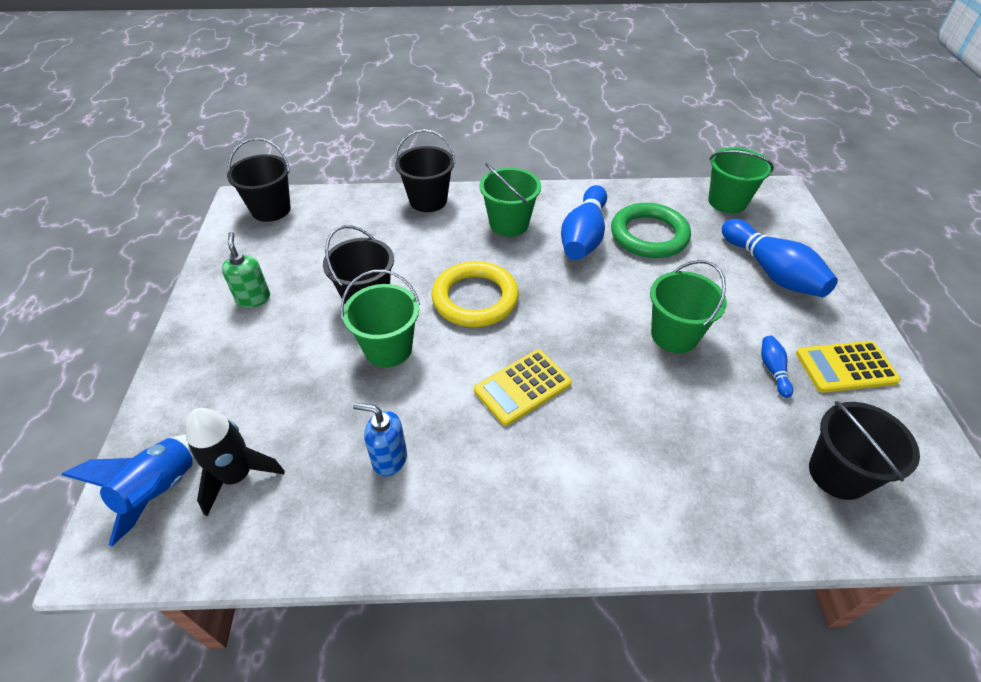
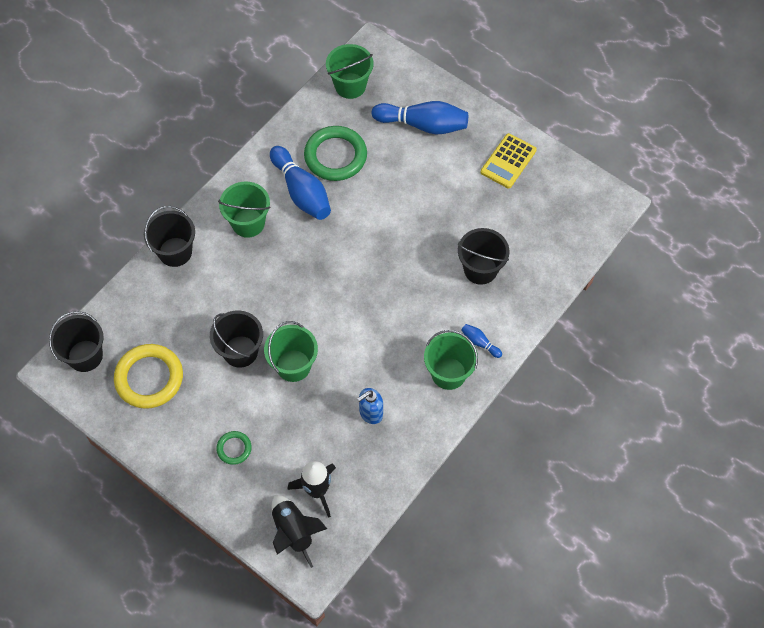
camera: 50 degrees left, 15 degrees up
(160, 491) = (294, 532): blue rocket -> black rocket
(244, 364) = (234, 448): none -> green ring
(253, 298) = (177, 415): green soap dispenser -> none
(475, 298) = (296, 292): yellow ring -> yellow ring (149, 378)
(522, 387) = (383, 318): yellow calculator -> none
(674, 335) = (418, 216): green bucket -> green bucket (448, 373)
(773, 370) = (480, 194): blue bowling pin -> blue bowling pin (479, 343)
(838, 474) = (550, 228): black bucket -> black bucket (480, 269)

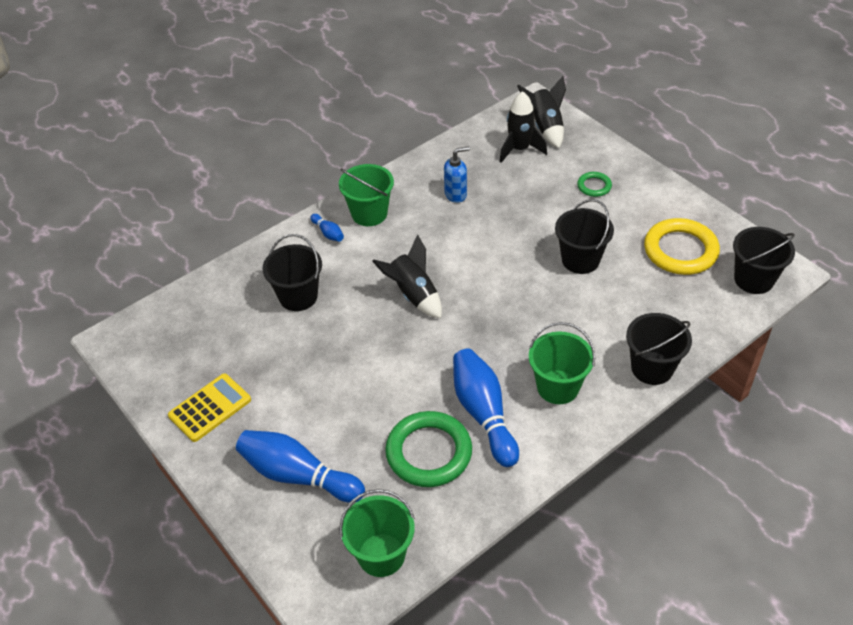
camera: 165 degrees left, 15 degrees down
(293, 365) = (525, 240): green bucket -> none
(382, 288) = (413, 295): none -> black rocket

